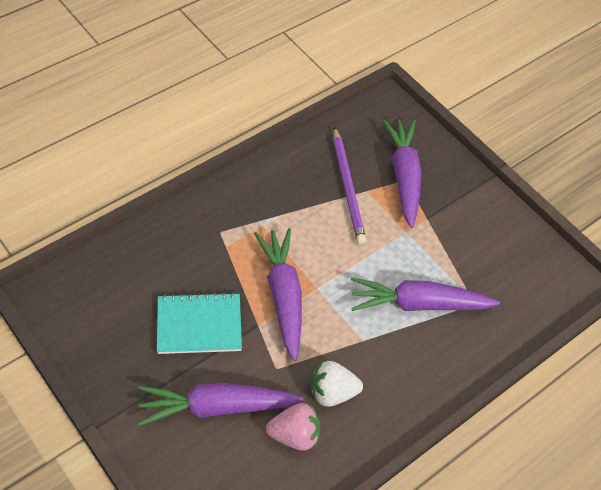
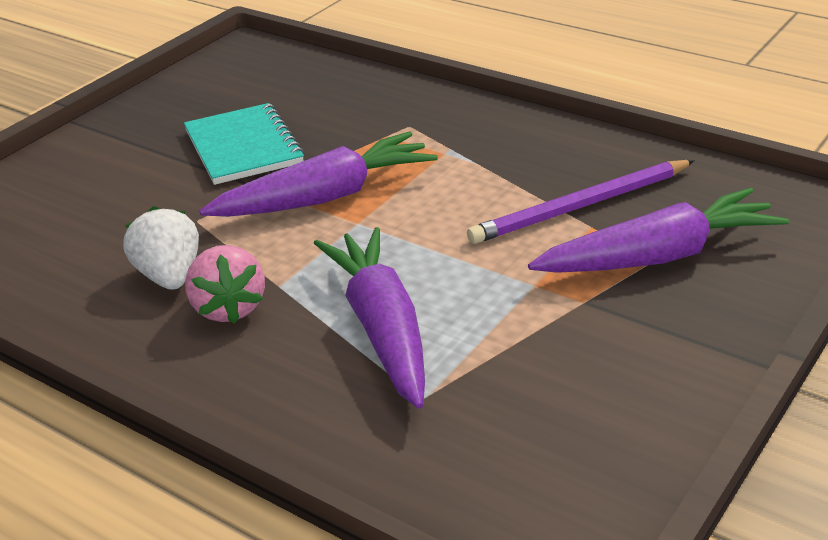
camera: 80 degrees right, 20 degrees down
(217, 407) = (118, 190): purple carrot -> none
(295, 435) = (88, 259): pink strawberry -> pink strawberry (229, 308)

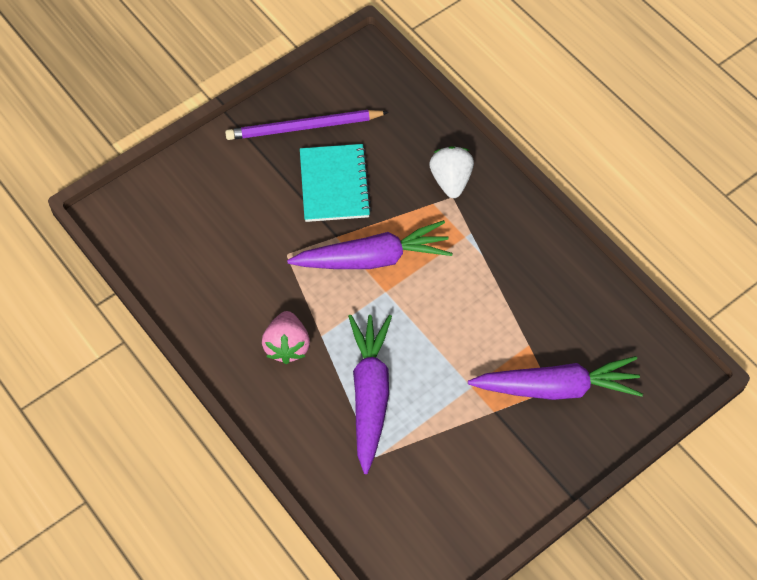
camera: 15 degrees right, 25 degrees up
(169, 276) = (259, 305): white strawberry -> white strawberry (451, 181)
(580, 206) = (530, 324): purple pencil -> purple pencil (303, 127)

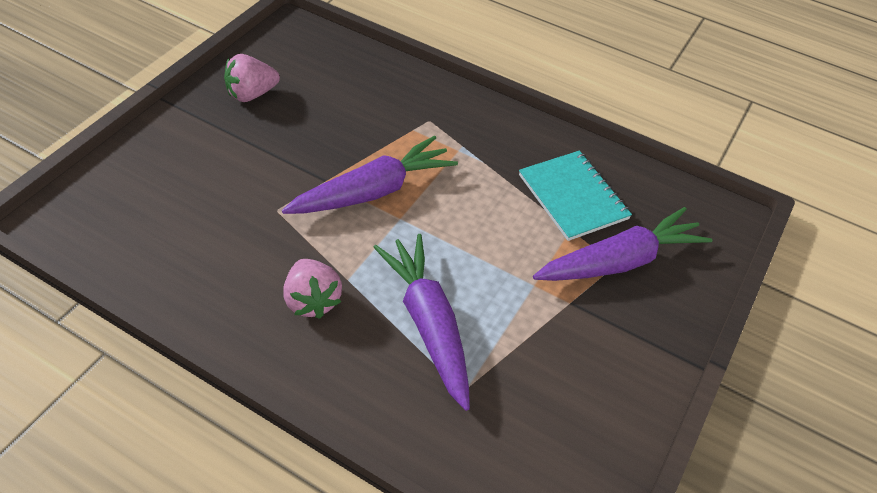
camera: 25 degrees left, 10 degrees down
(303, 127) = (252, 94): purple pencil -> pink strawberry
(334, 184) = (304, 135): turquoise notebook -> turquoise notebook (572, 197)
(451, 181) = (421, 107): white strawberry -> none

